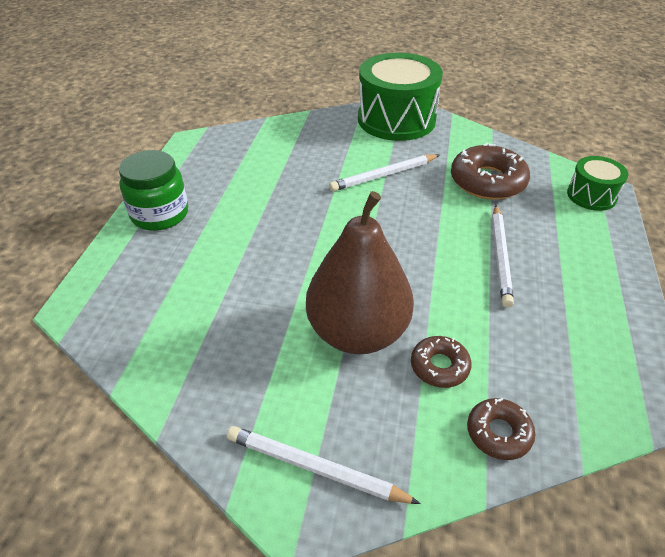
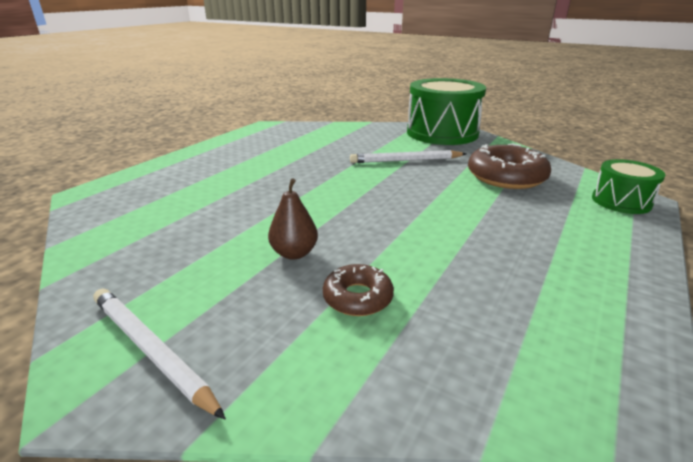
camera: 20 degrees right, 15 degrees down
(160, 214) = (203, 156): green jar -> none
(357, 333) = (294, 253): brown pear -> brown pear, size x0.44
(498, 433) = (384, 377): brown donut -> none
(500, 256) = (487, 227): white pencil -> none

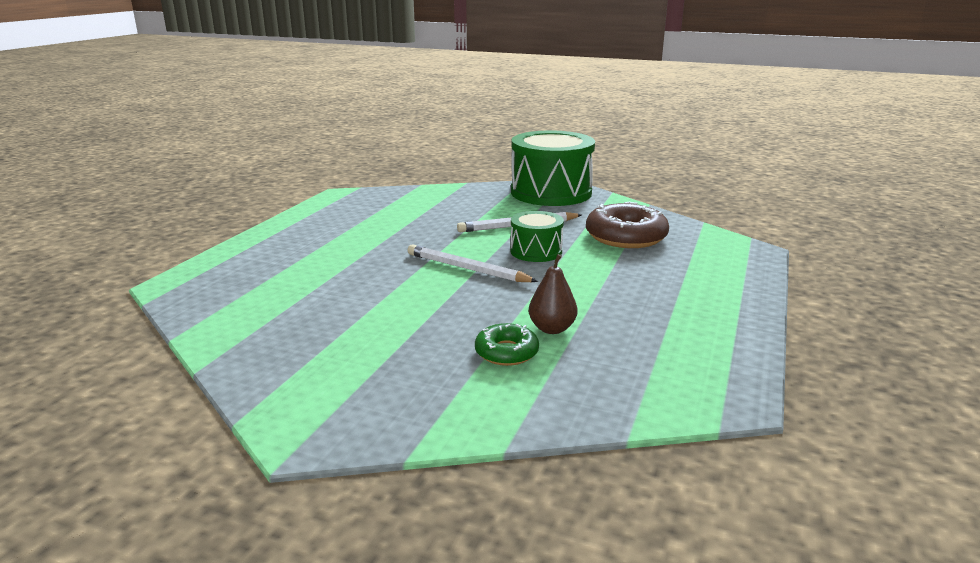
camera: 10 degrees left, 5 degrees down
(150, 350) = (338, 406): white pencil -> white pencil (467, 269)
(294, 253) = (433, 323): brown pear -> brown pear (552, 329)
(357, 297) = (506, 352): brown donut -> green donut
(621, 201) = (736, 253): green drum -> green drum (536, 251)

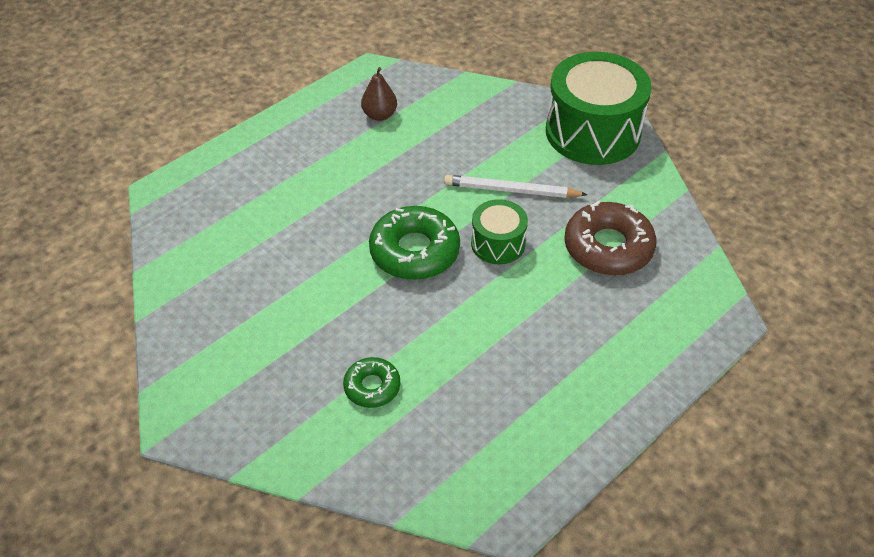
camera: 25 degrees right, 25 degrees up
(467, 269) = (414, 251): white pencil -> green donut
(552, 329) = (430, 370): brown pear -> brown pear (379, 115)

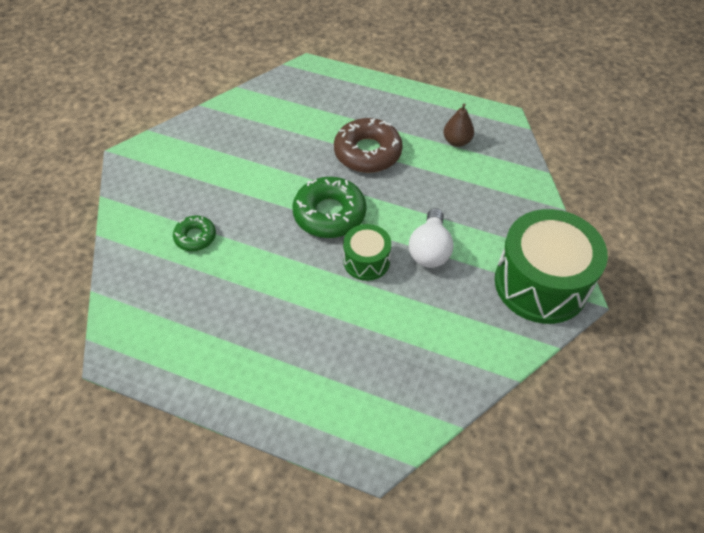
camera: 65 degrees right, 5 degrees up
(511, 190) = (430, 250): white pencil -> white light bulb
(608, 247) = (406, 338): brown donut -> brown donut (367, 152)

